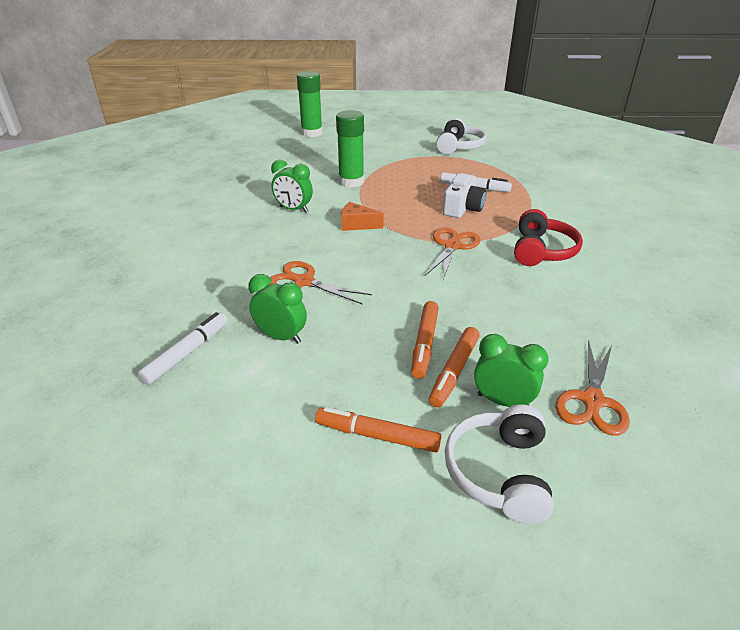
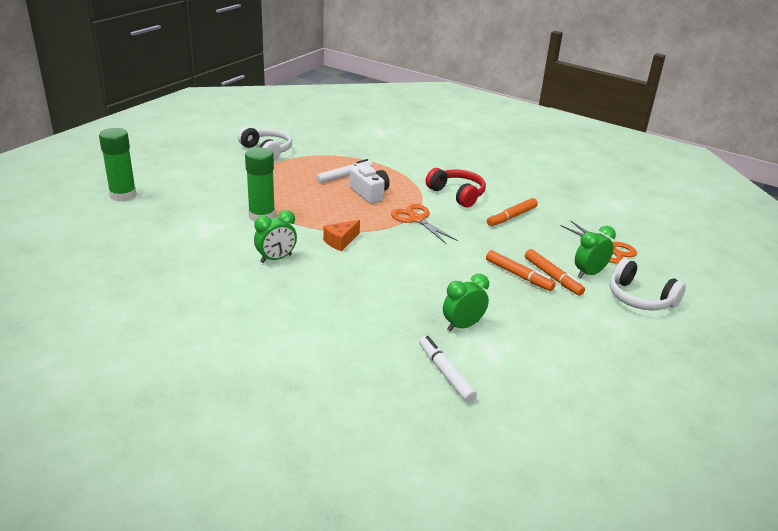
camera: 60 degrees left, 5 degrees down
(304, 282) = (400, 293): orange scissors -> none
(377, 435) = (589, 324): orange marker -> orange marker (511, 217)

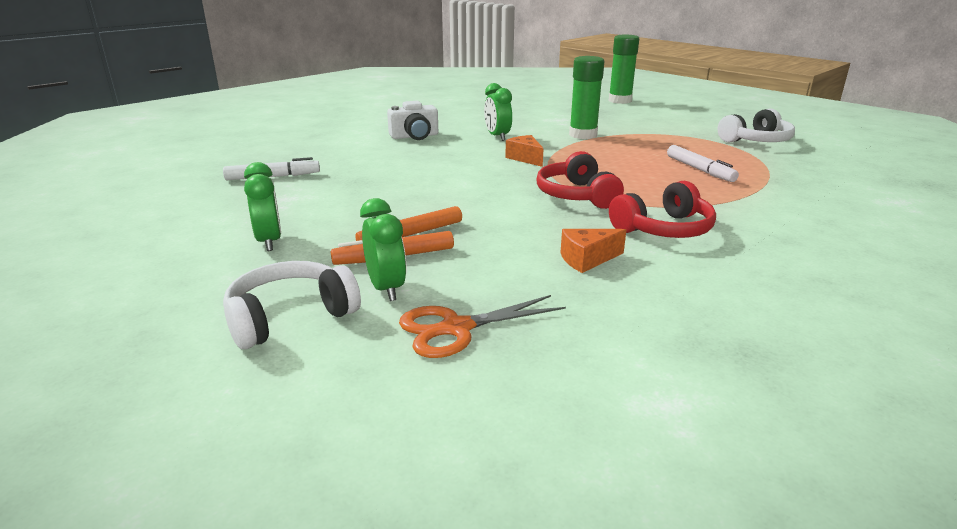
camera: 105 degrees right, 5 degrees down
(369, 193) = (650, 178): white camera -> white camera (415, 136)
(417, 219) = (577, 195): orange scissors -> red headphones
(462, 326) = (334, 191): green clock -> green clock (269, 241)
(511, 217) = (587, 259): orange marker -> orange cheese

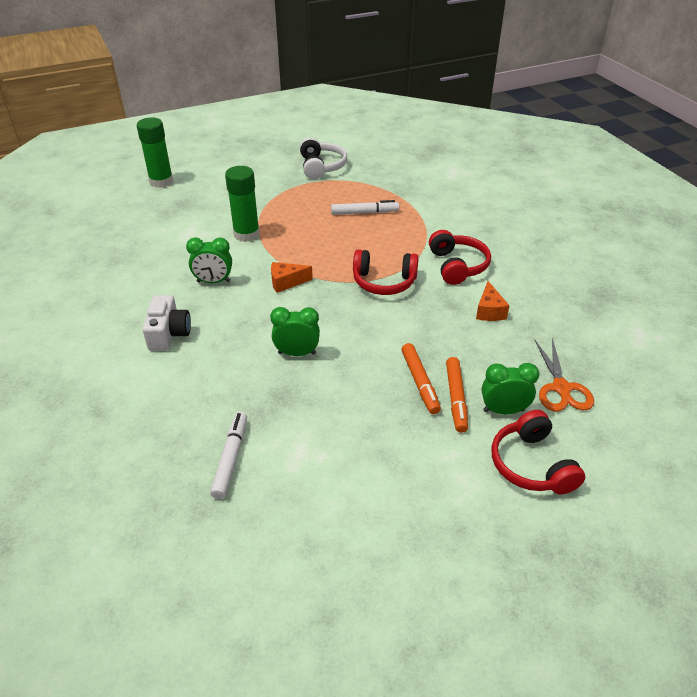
camera: 70 degrees left, 15 degrees up
(269, 241) = (400, 470): green clock -> green clock (297, 353)
(290, 317) = (531, 465): white headphones -> red headphones

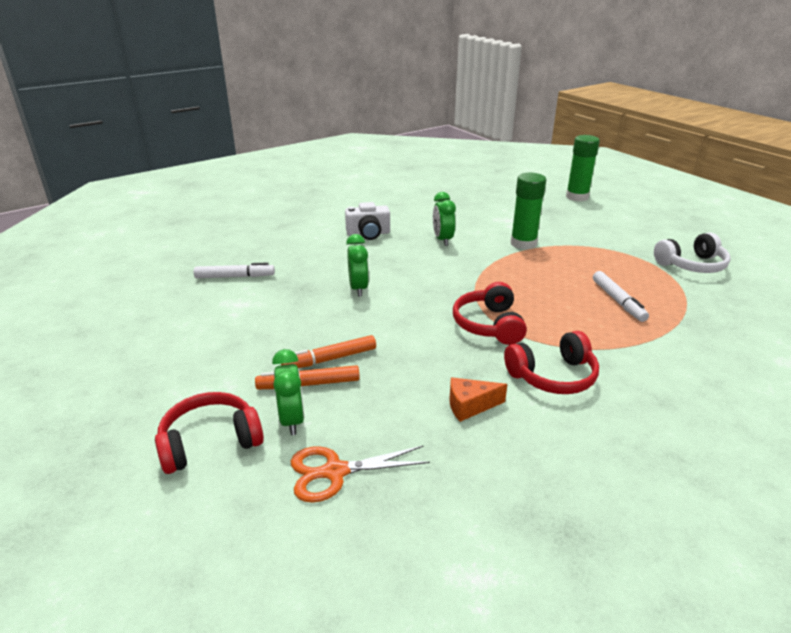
camera: 80 degrees right, 10 degrees down
(286, 282) = (458, 271): orange cheese -> none

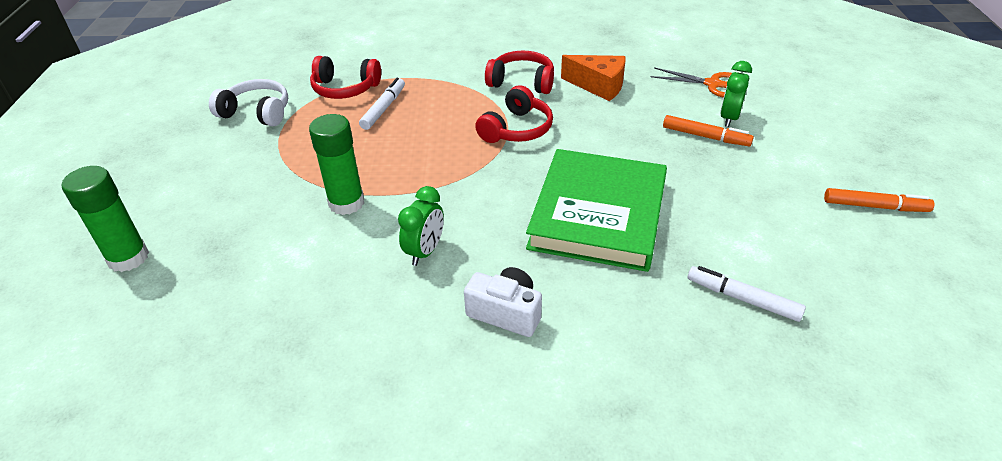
camera: 145 degrees left, 10 degrees up
(210, 442) = (793, 124): red headphones -> red headphones (345, 89)
(330, 359) = (677, 150): orange marker -> orange marker (875, 206)
(358, 288) = (598, 214): green clock -> green book
(470, 406) = (599, 86): orange cheese -> orange cheese, size x1.51

